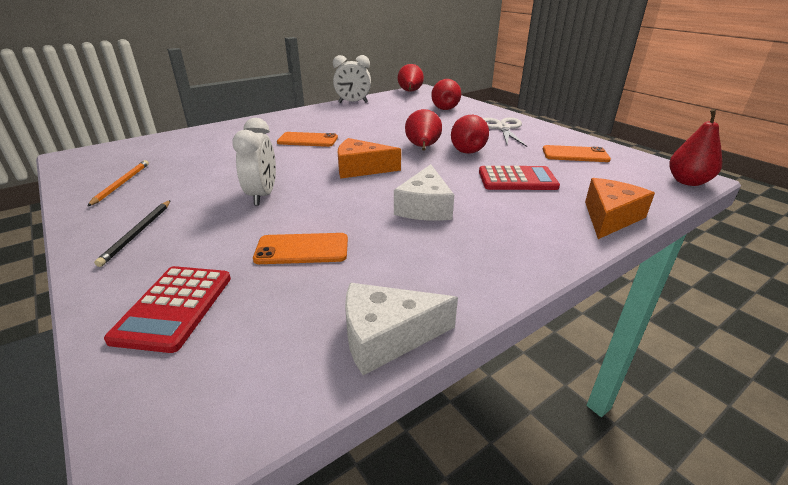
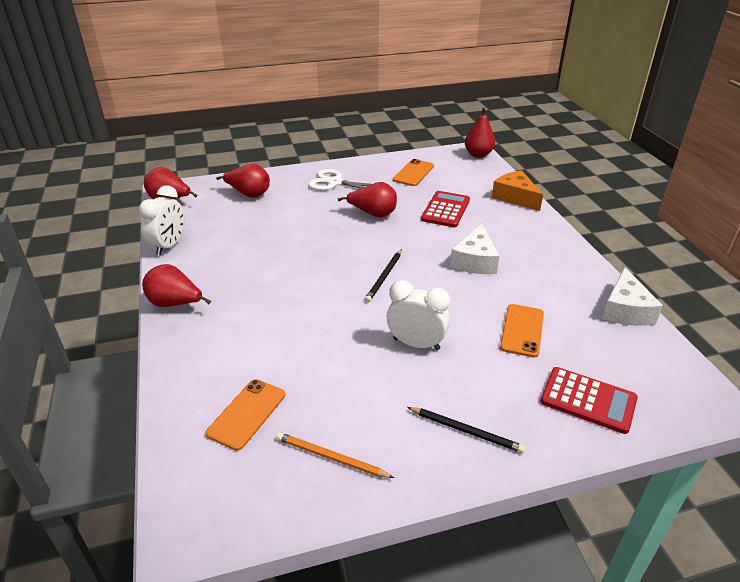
camera: 70 degrees left, 5 degrees up
(307, 140) = (282, 298): orange phone -> orange phone (247, 414)
(361, 169) = (384, 277): orange cheese -> black pencil
(422, 148) = (355, 234): red pear -> red pear (175, 304)
(425, 207) = (475, 261): white cheese -> white cheese turned 75 degrees clockwise

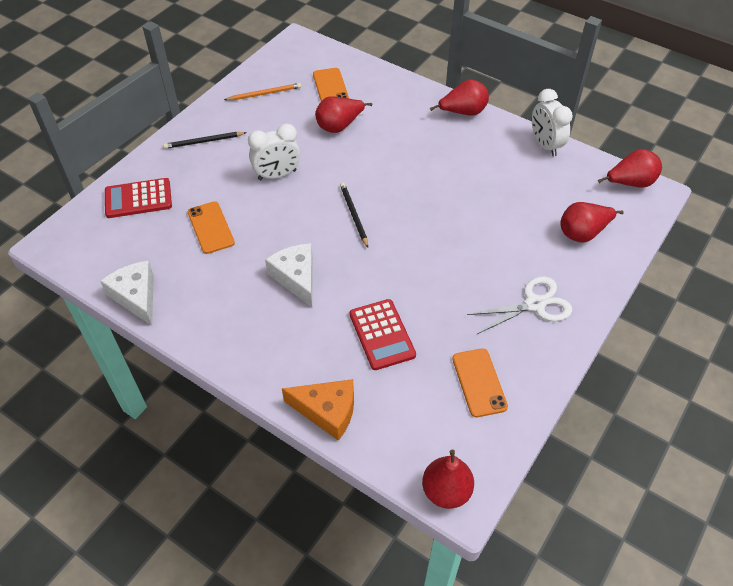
camera: 140 degrees right, 15 degrees up
(373, 214) = (442, 281): red pear -> red pear (339, 126)

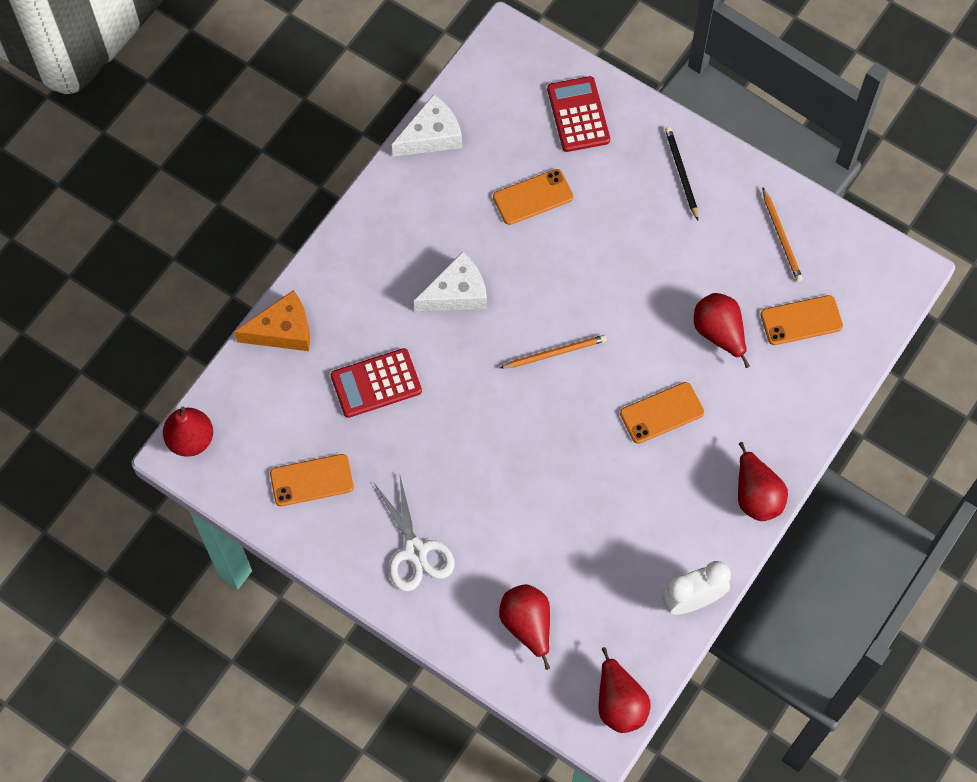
camera: 90 degrees right, 15 degrees up
(277, 175) = (622, 263): white clock -> none
(327, 411) = (283, 330): orange cheese -> orange cheese turned 120 degrees counterclockwise
(354, 215) = (555, 353): black pencil -> orange pencil
(403, 157) = (661, 413): none -> orange phone

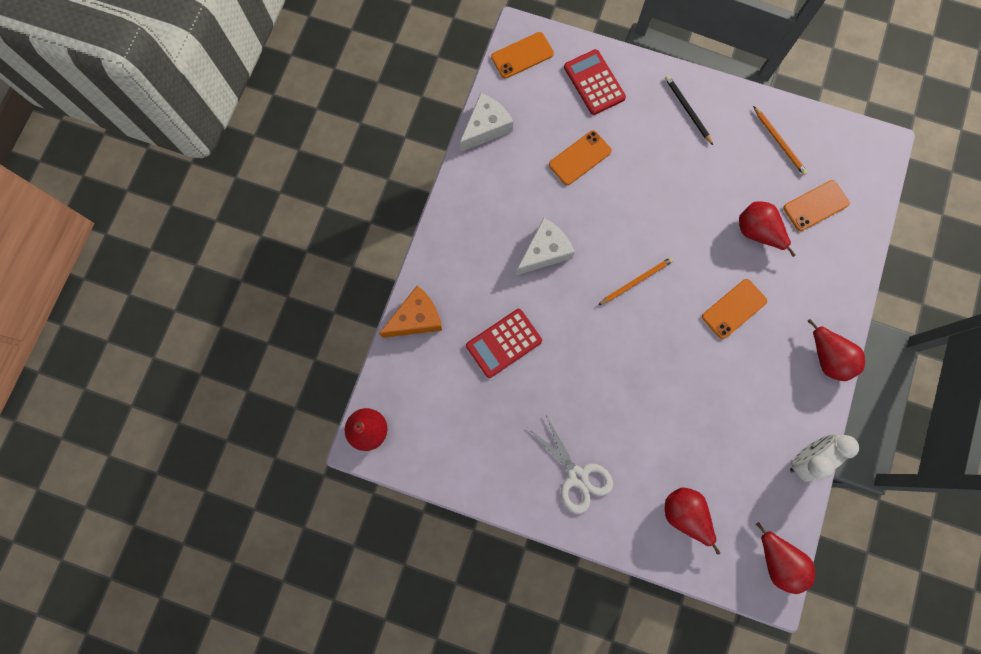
camera: 15 degrees left, 10 degrees up
(311, 480) = (477, 438): orange phone -> orange phone (522, 55)

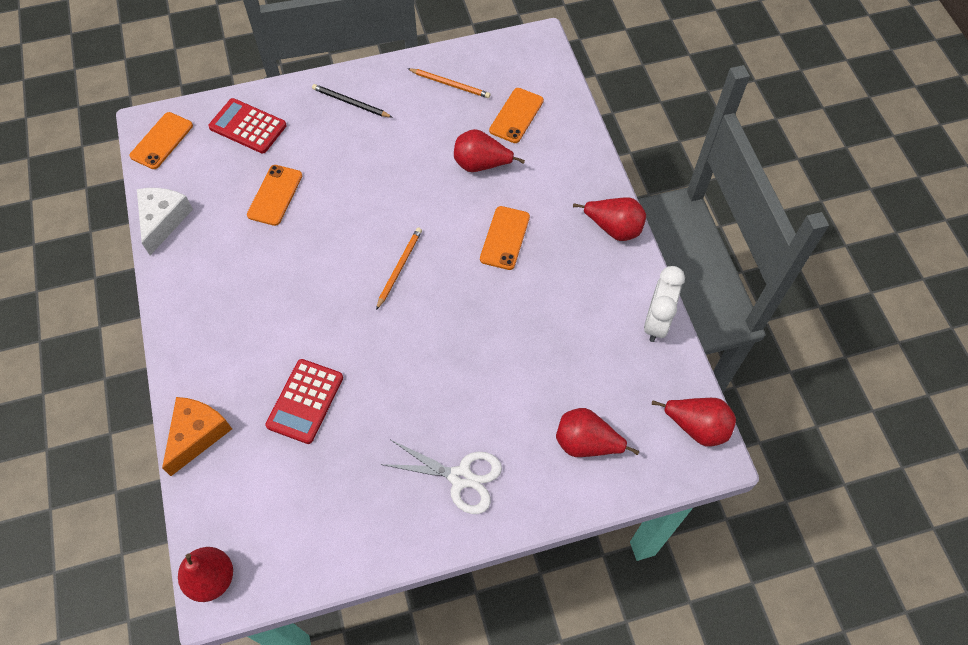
camera: 35 degrees left, 15 degrees down
(545, 251) = (293, 294): white cheese -> none

